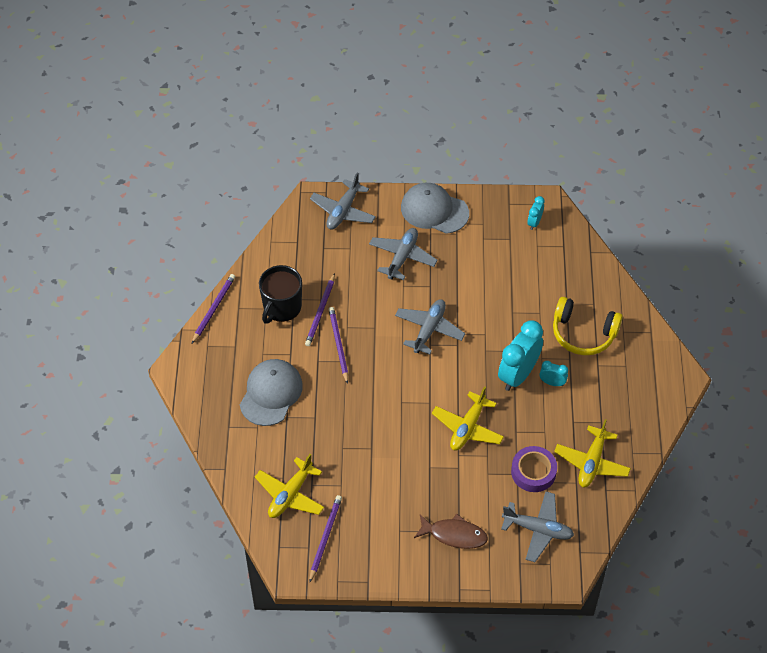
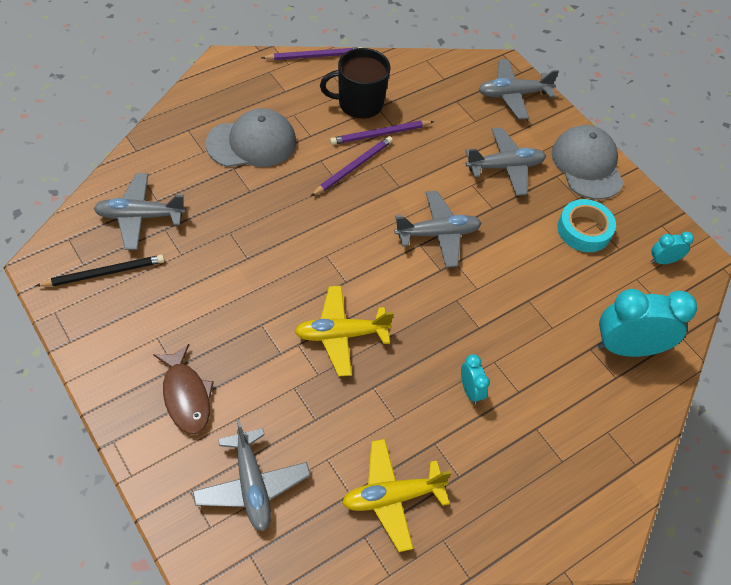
camera: 50 degrees right, 0 degrees up
(290, 494) = (140, 216): yellow plane -> grey plane
(325, 538) = (104, 273): purple pencil -> black pencil
(483, 248) = (584, 230): none -> turquoise tape
(518, 375) = (451, 349): turquoise clock -> turquoise clock (627, 348)
(533, 472) = (331, 436): purple tape -> none
(583, 334) = (565, 388): yellow headphones -> none

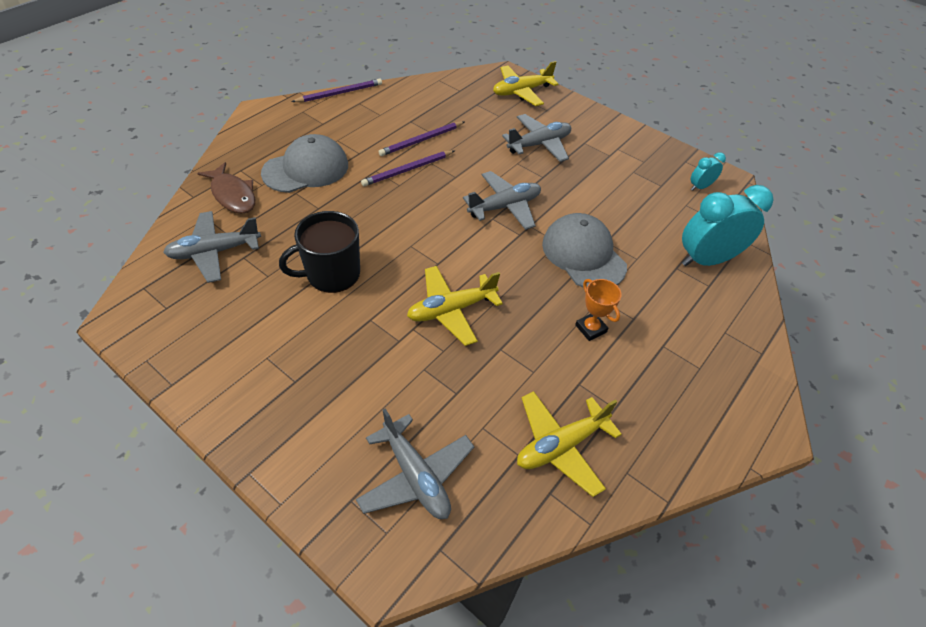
camera: 15 degrees left, 5 degrees down
(104, 273) = (191, 310): black pencil -> none
(186, 396) = (315, 406): brown fish -> brown fish (232, 195)
(353, 167) = (407, 170): purple pencil -> purple pencil turned 150 degrees counterclockwise
(359, 103) = (393, 120): black mug -> black mug (332, 274)
(470, 390) = (590, 328): turquoise clock -> orange trophy
(513, 95) = (521, 92): grey plane -> yellow plane
(584, 230) = (626, 178): turquoise tape -> none
(587, 165) = (605, 130): grey cap -> grey cap (583, 255)

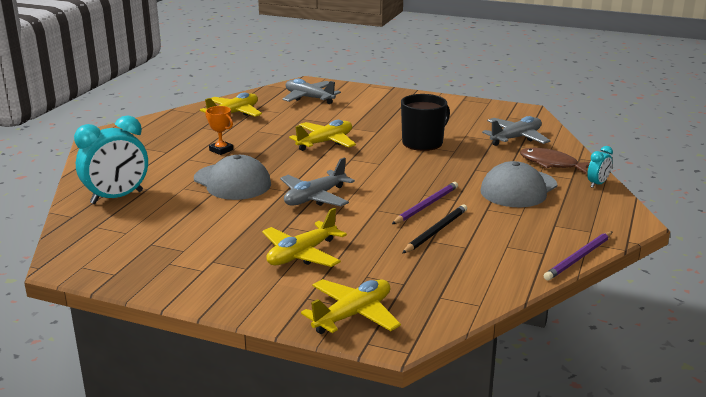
camera: 165 degrees right, 25 degrees down
(421, 140) = (436, 231): purple pencil -> black pencil
(539, 144) = (301, 254): grey plane -> yellow plane
(700, 187) = (104, 251): turquoise clock -> turquoise clock (597, 184)

